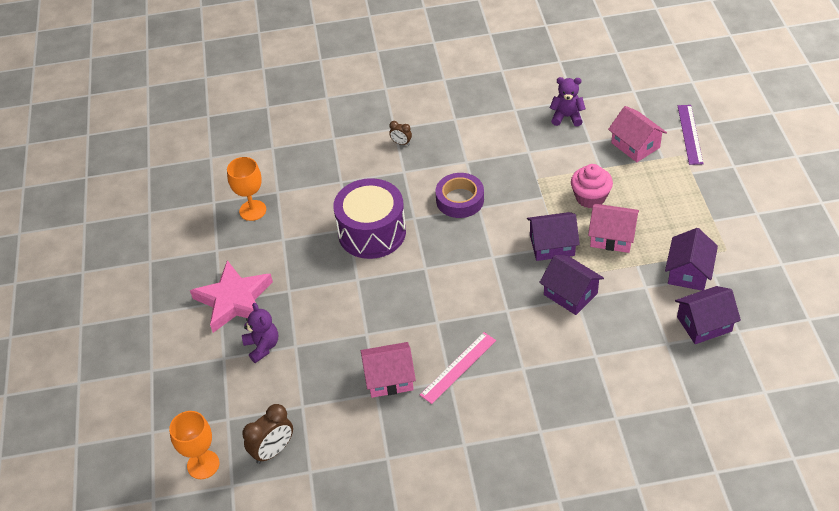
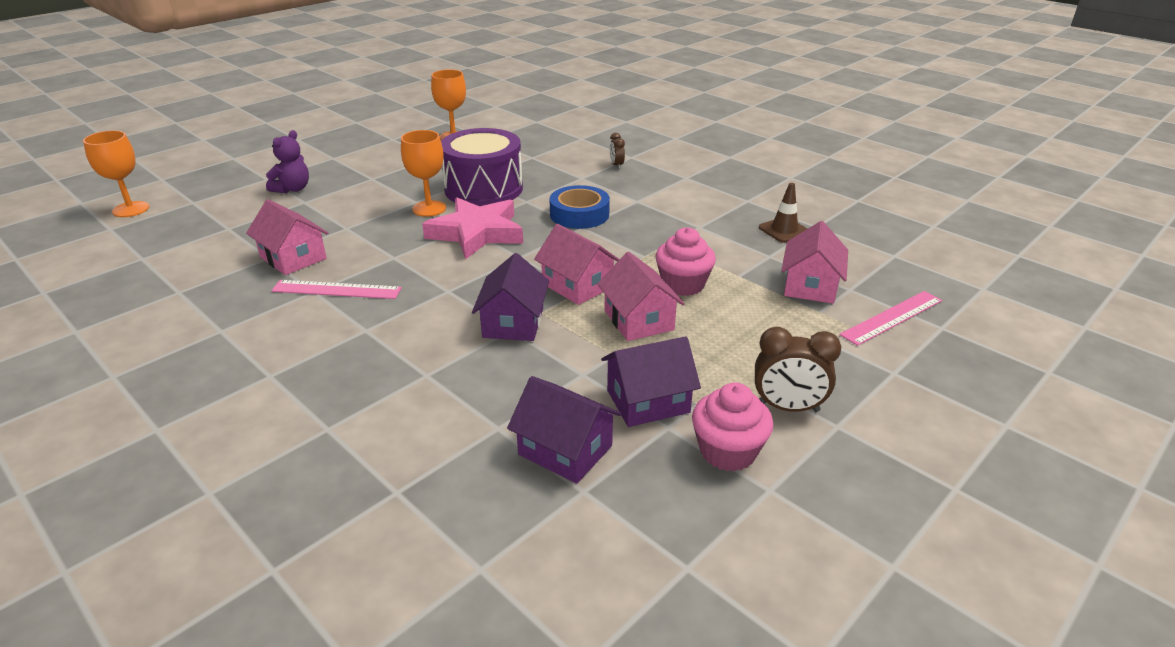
camera: 50 degrees right, 15 degrees down
(234, 300) = (339, 162): pink star -> pink star (477, 233)
(273, 451) = (162, 233): brown clock -> brown clock (787, 408)
(377, 275) = (429, 209): none -> orange goblet
(460, 200) = (579, 214): purple tape -> blue tape
(552, 245) = (577, 285): purple house -> pink house
(567, 117) = (784, 230): purple teddy bear -> brown traffic cone
(690, 134) = (892, 317): purple ruler -> pink ruler
(747, 263) = (727, 451): none -> pink cupcake

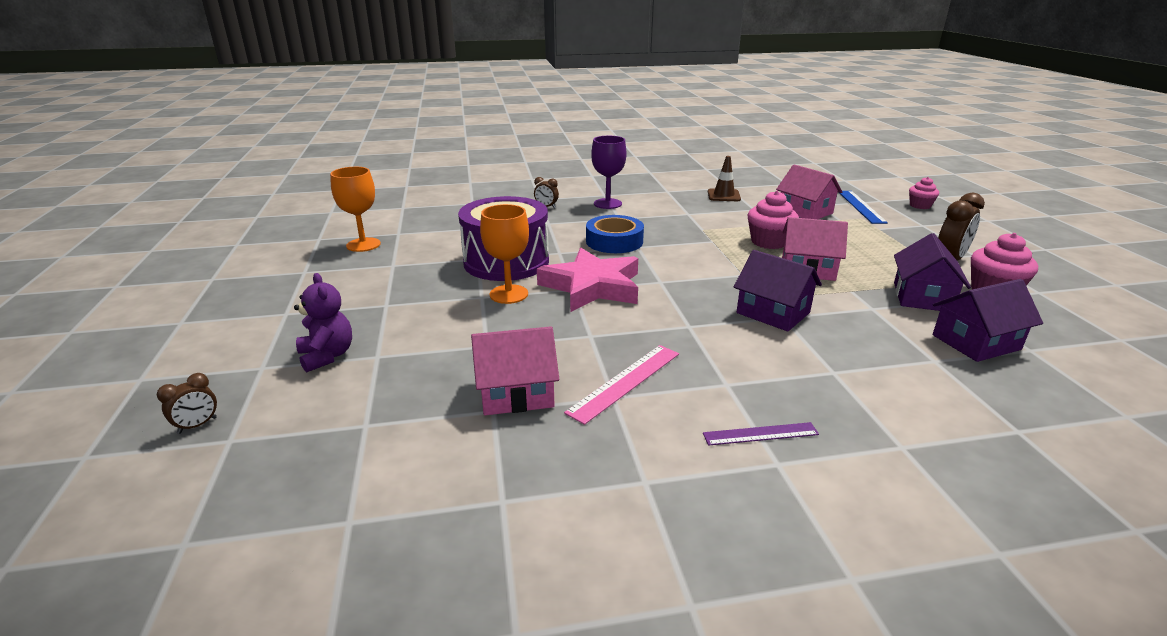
camera: 55 degrees left, 5 degrees down
(131, 209) = (146, 508): orange goblet -> none
(201, 189) = (197, 425): none -> brown clock
(303, 360) = (760, 434): none -> purple ruler
(577, 285) = (734, 274): pink house -> none
(665, 185) = (607, 204): none -> purple goblet
(892, 317) = (861, 206): pink ruler -> blue ruler
(973, 360) = (920, 205): none -> pink cupcake

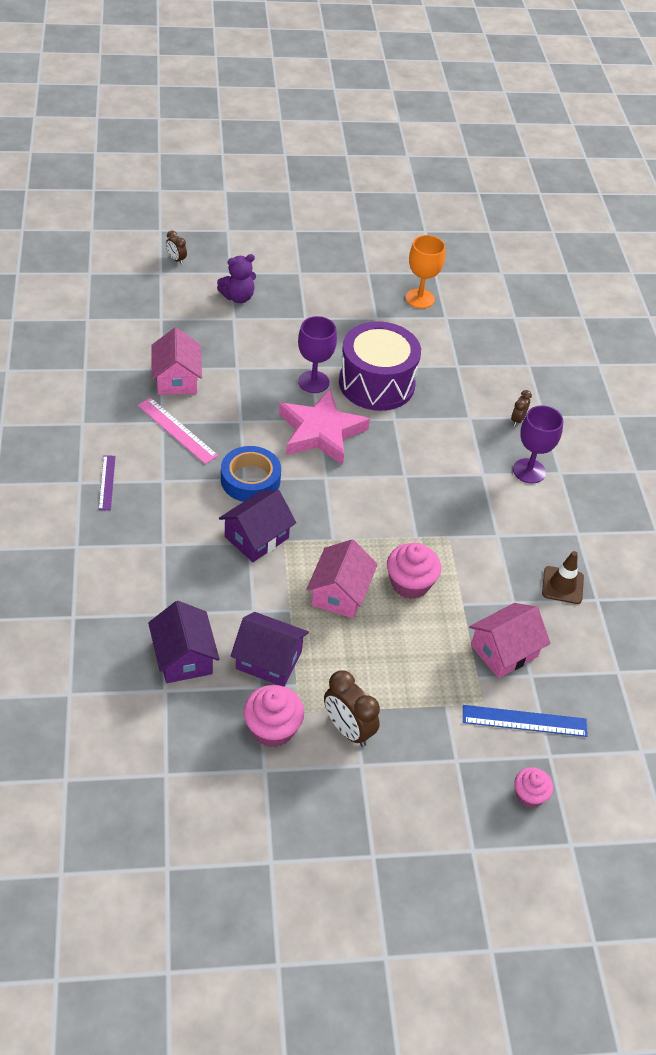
camera: 90 degrees right, 20 degrees up
(508, 294) = (313, 382): orange goblet -> purple goblet
(614, 241) = (418, 460): blue tape -> blue tape (250, 480)

